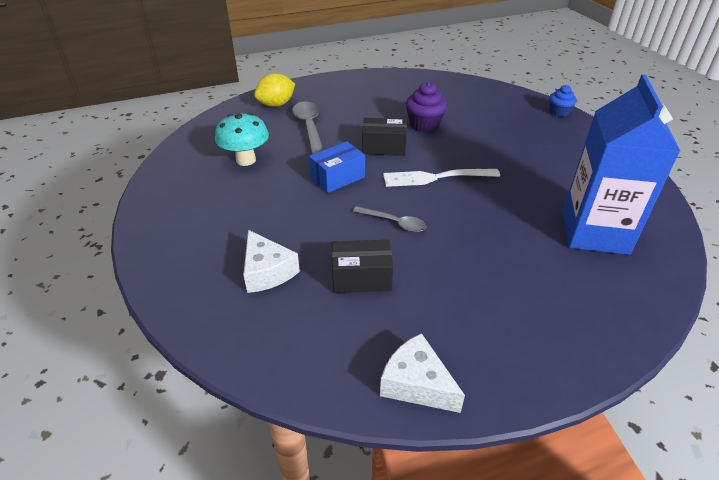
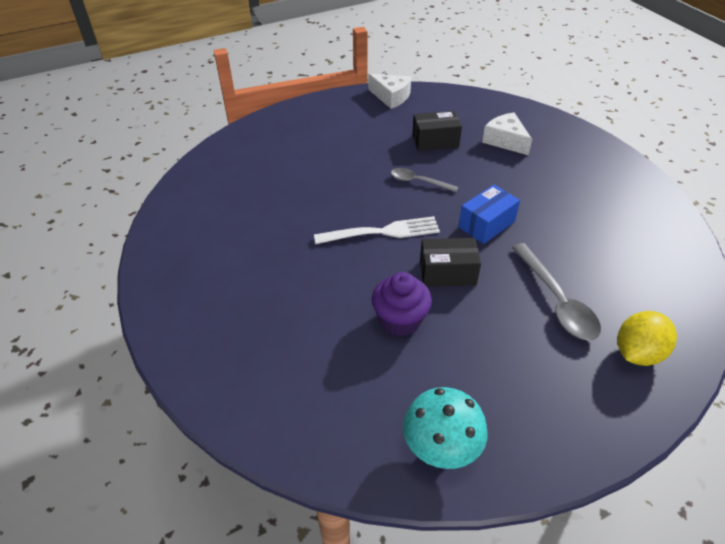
camera: 175 degrees right, 5 degrees up
(246, 160) = (600, 241): turquoise mushroom -> turquoise mushroom (441, 449)
(559, 112) = (190, 368): blue cupcake -> none
(594, 232) = (244, 185): blue carton -> none

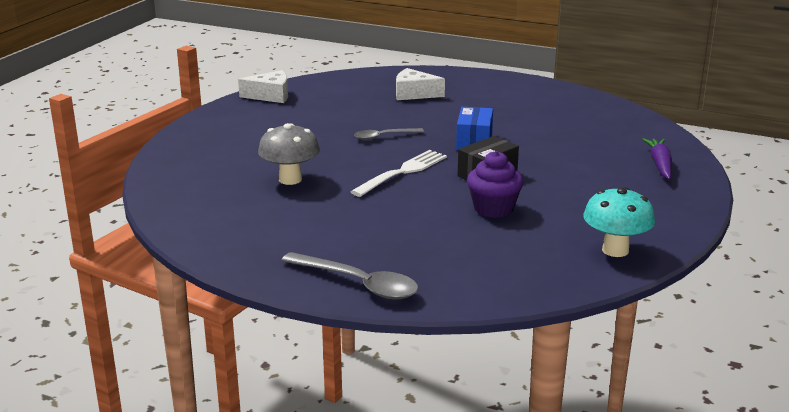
camera: 40 degrees left, 20 degrees down
(293, 197) = (290, 179): none -> grey mushroom
(435, 141) = (357, 110): black box -> none
(556, 300) = (579, 160): grey spoon -> grey spoon (358, 284)
(637, 353) = (660, 165): yellow lemon -> purple carrot

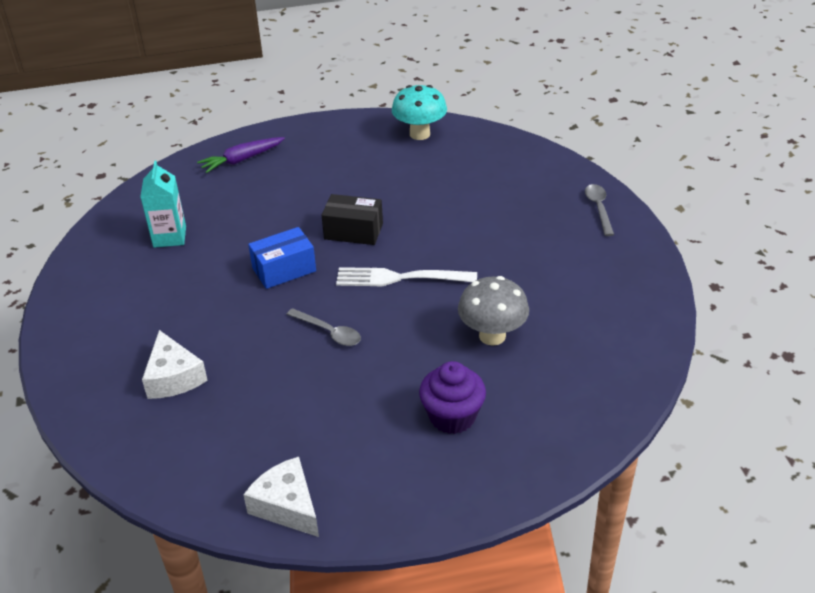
camera: 125 degrees left, 15 degrees up
(358, 284) = (599, 208): grey spoon -> grey spoon, size x0.61
(493, 209) = (415, 202): purple cupcake -> purple cupcake (452, 416)
(570, 120) = (169, 237): none -> turquoise carton

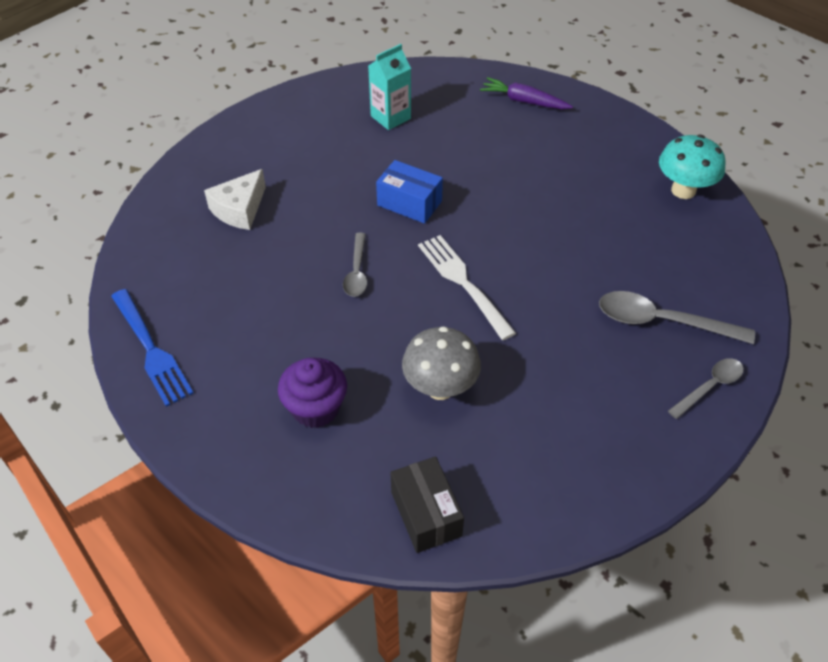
camera: 55 degrees right, 10 degrees up
(287, 506) = (150, 349): white cheese -> blue fork
(353, 231) = (497, 219): black box -> black box (426, 514)
(527, 201) = (662, 321): none -> grey spoon

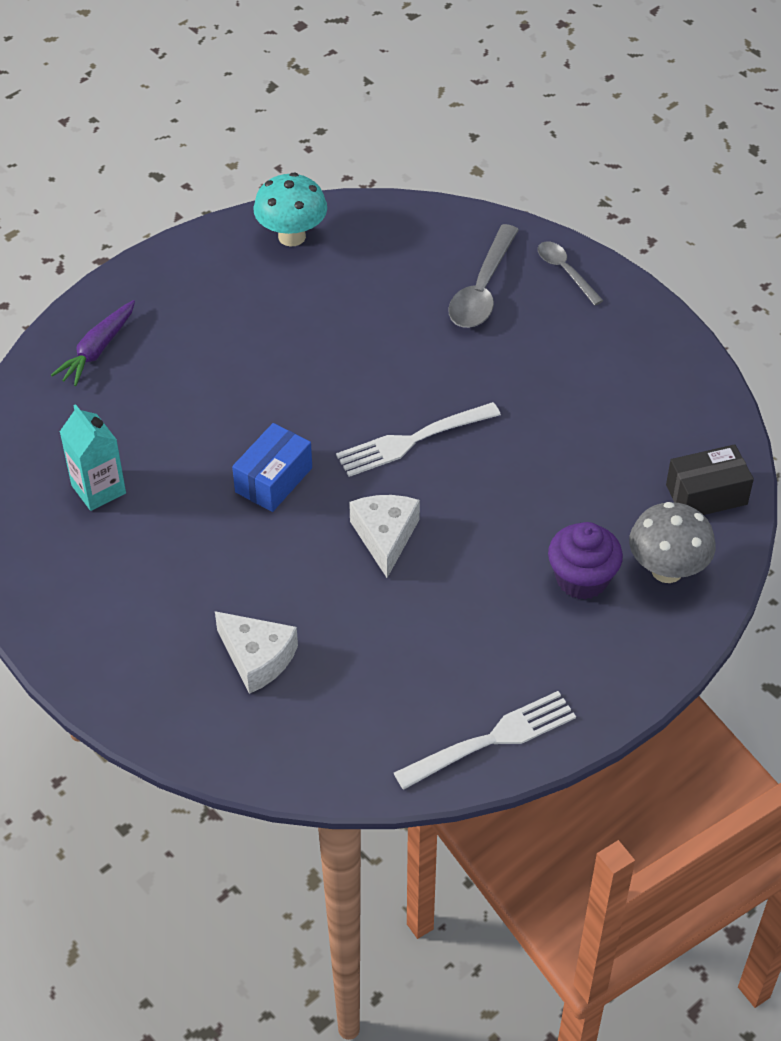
camera: 85 degrees left, 0 degrees up
(150, 349) = (491, 740): blue fork -> white fork
(357, 272) = (385, 536): grey spoon -> white cheese
(440, 388) = (559, 472): grey mushroom -> grey mushroom (667, 570)

